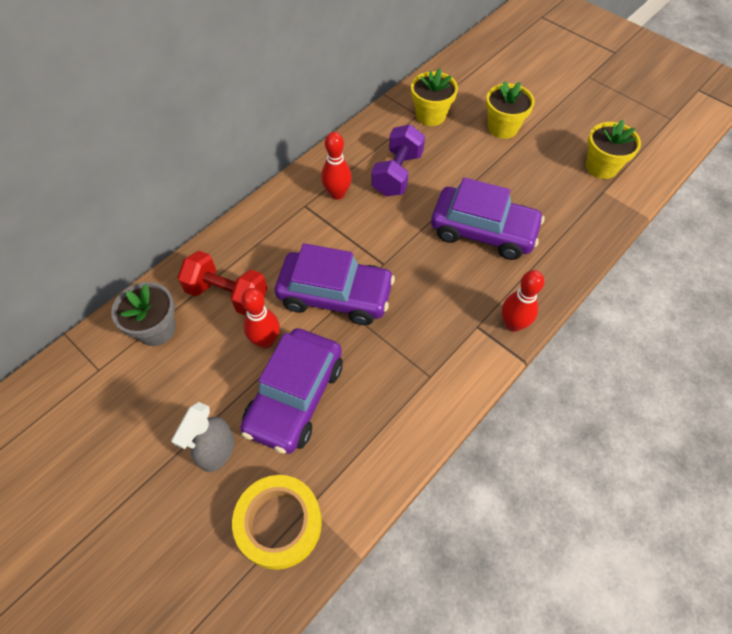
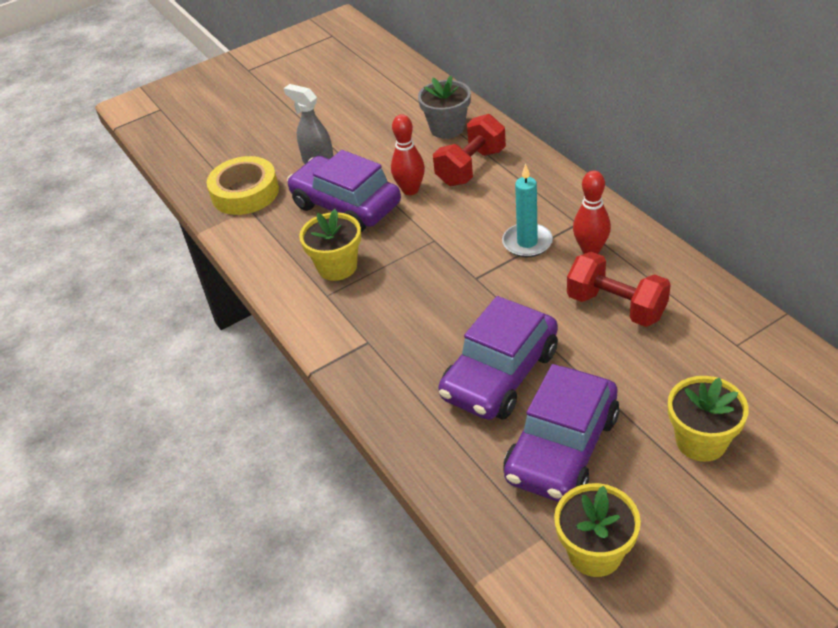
camera: 110 degrees right, 15 degrees down
(334, 235) = (527, 242): none -> turquoise candle
(335, 295) = (446, 237): purple car -> purple car (562, 447)
(397, 174) = (616, 306): purple dumbbell -> red dumbbell
(430, 115) = (734, 358): yellow flower pot -> yellow flower pot (337, 267)
(513, 324) = (358, 373): red bowling pin -> none

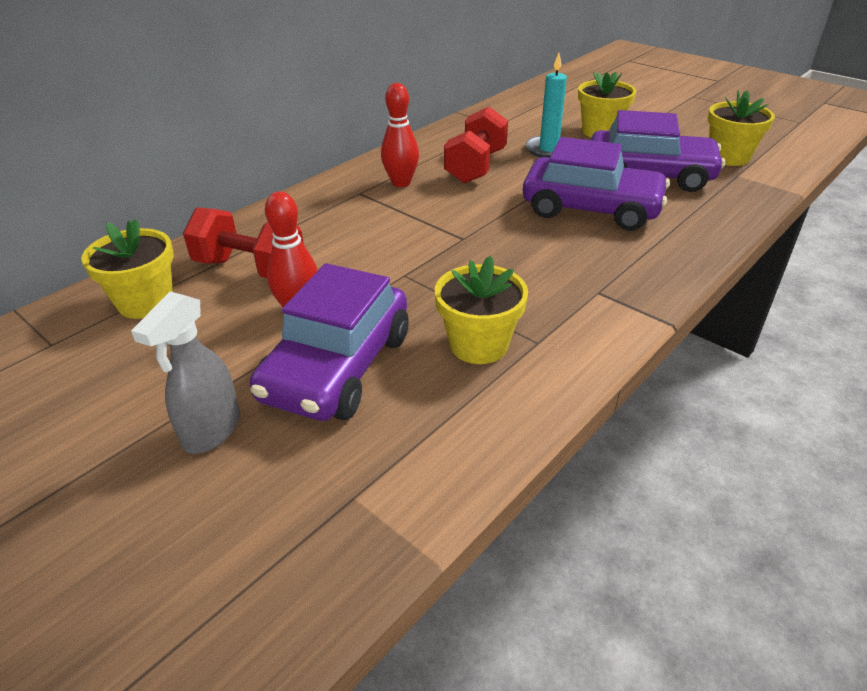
camera: 110 degrees left, 5 degrees down
(245, 193) = (302, 521): yellow tape -> none
(447, 128) = (145, 302): grey flower pot -> yellow flower pot
(527, 242) = (397, 215): turquoise candle -> turquoise candle (548, 149)

